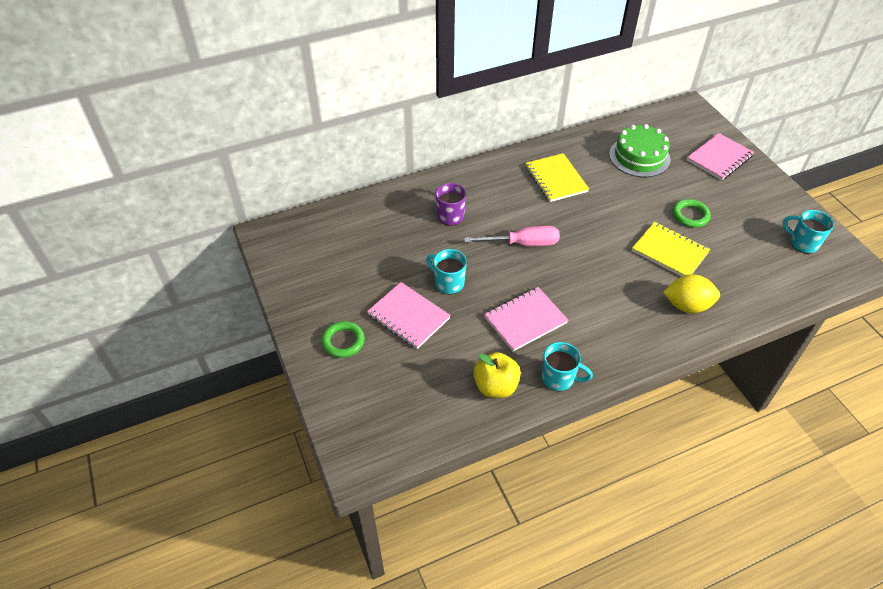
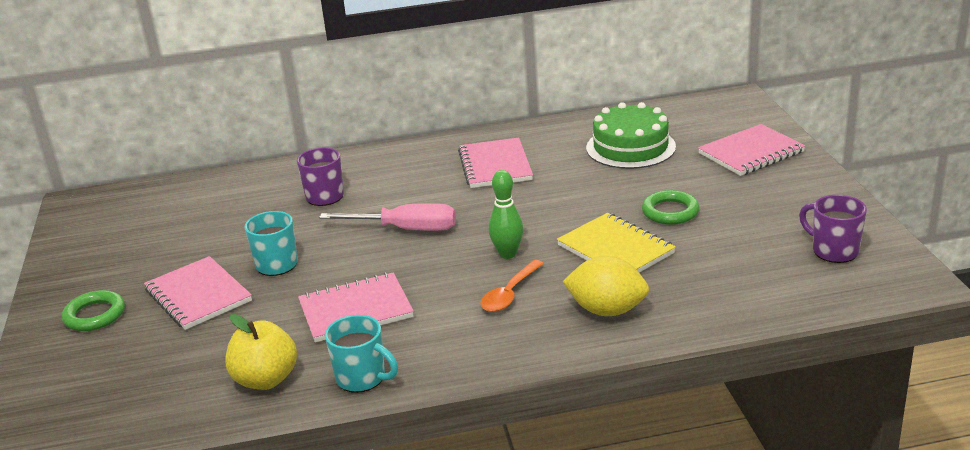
camera: 15 degrees right, 20 degrees down
(555, 179) = (495, 166): yellow notebook -> pink notebook
(602, 261) = (507, 254): none -> green bowling pin
(619, 297) = (509, 294): none -> orange spoon
(802, 243) = (833, 251): turquoise mug -> purple mug

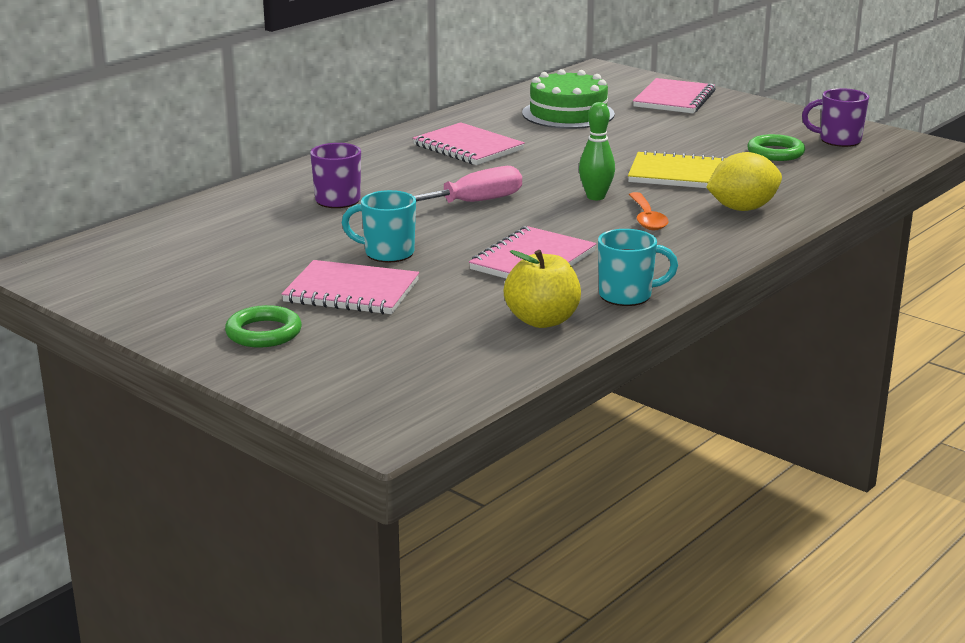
camera: 40 degrees left, 5 degrees down
(670, 212) = (679, 144): green ring -> green ring (775, 153)

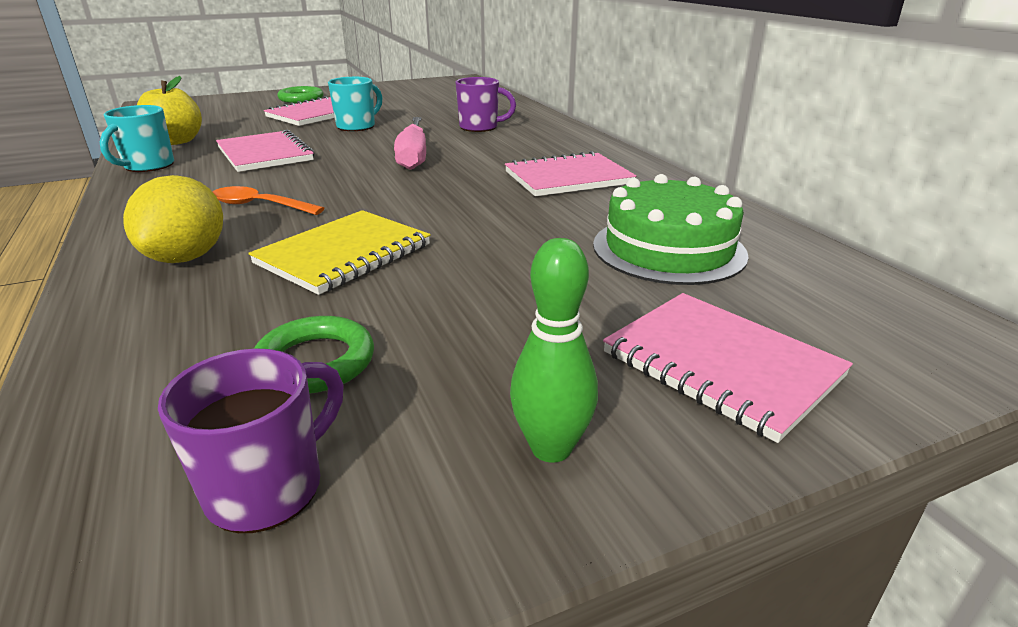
camera: 115 degrees right, 5 degrees up
(595, 197) = (350, 199): green bowling pin -> green bowling pin (551, 448)

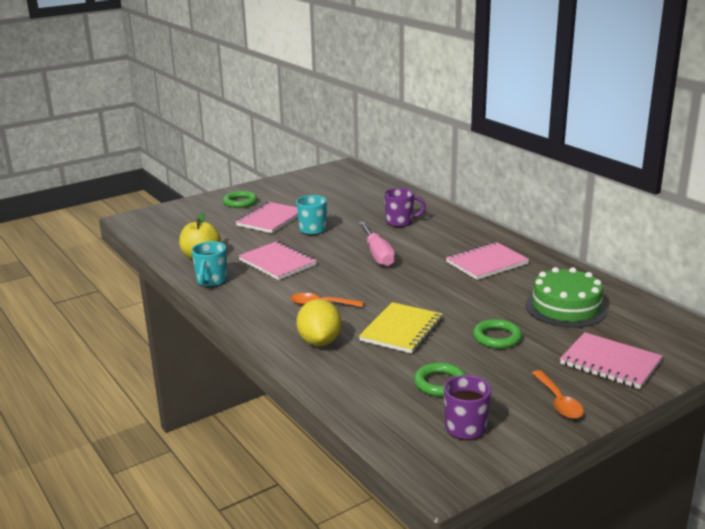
camera: 10 degrees left, 5 degrees down
(505, 285) = (497, 337): none -> green ring
(551, 448) = (558, 401): green bowling pin -> orange spoon

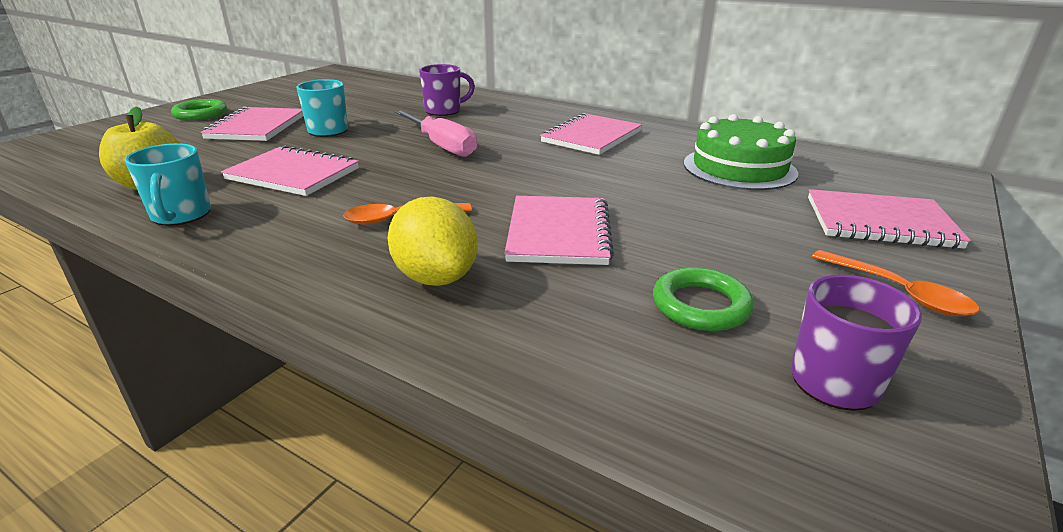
camera: 25 degrees left, 5 degrees up
(402, 330) = (559, 233): yellow notebook -> pink notebook
(497, 337) = (702, 218): green ring -> none

